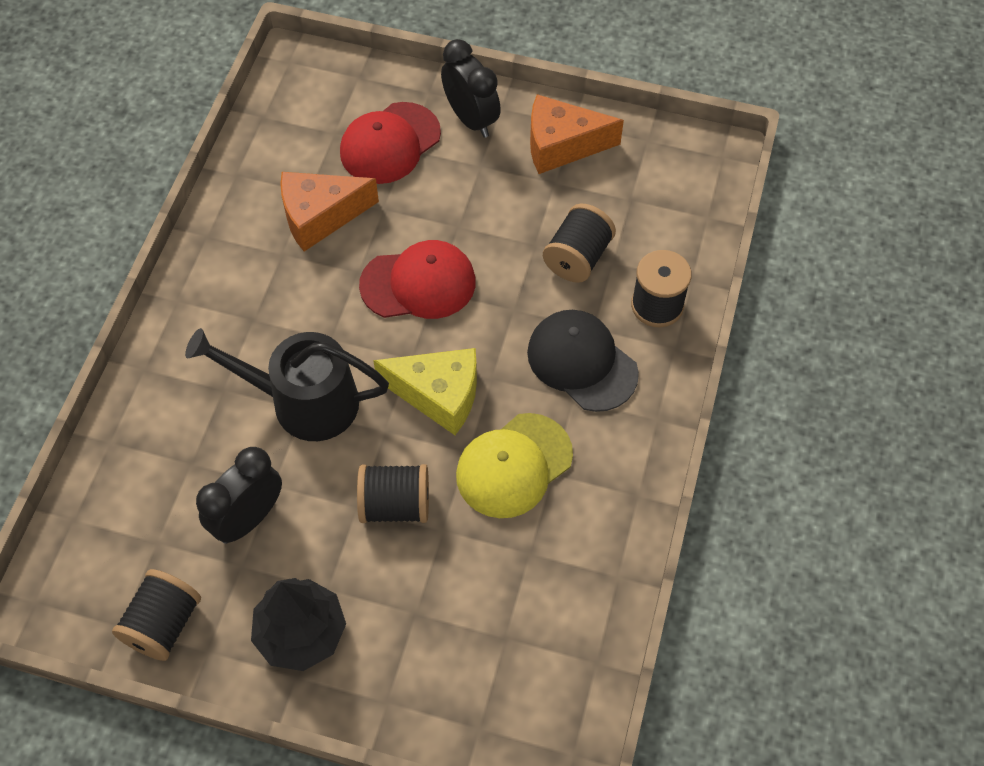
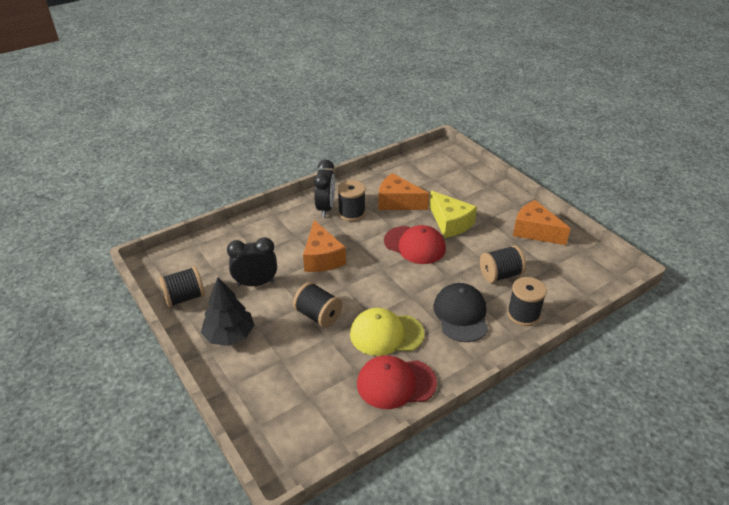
camera: 40 degrees right, 20 degrees down
(268, 285) = (351, 213): none -> black spool
(304, 402) = (322, 258): black watering can -> orange cheese
(390, 143) = (453, 193): red cap -> red cap (396, 383)
(439, 395) = (381, 288): yellow cheese -> yellow cheese (450, 223)
(471, 119) = (499, 202): black clock -> black clock (325, 208)

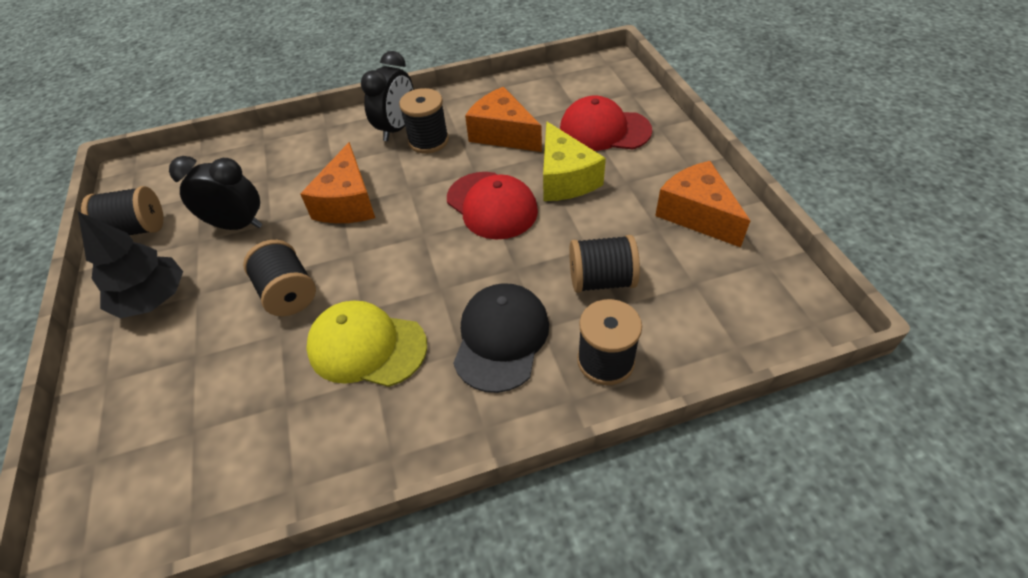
camera: 20 degrees right, 10 degrees up
(396, 383) = (331, 440): red cap -> red cap (604, 130)

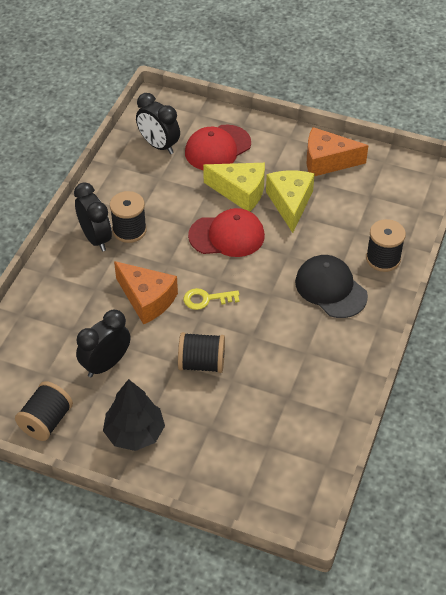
camera: 55 degrees left, 0 degrees up
(367, 347) = (281, 346): yellow cap -> none
(385, 243) = (206, 299): none -> yellow key
(503, 134) = (166, 193): orange cheese -> none
(558, 96) = (159, 145): none -> black clock
(595, 223) = (290, 203): none -> yellow cheese
(601, 280) = (332, 227): black spool -> none

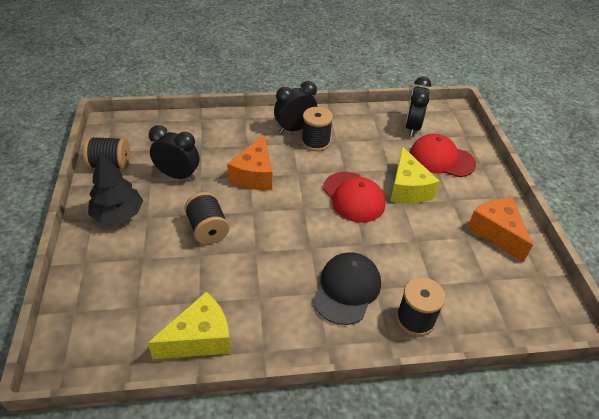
camera: 60 degrees right, 5 degrees down
(96, 238) = (294, 129): black clock -> black clock turned 150 degrees counterclockwise
(206, 299) = (277, 208): yellow key -> none
(290, 203) = (423, 224): yellow cheese -> yellow cheese (200, 338)

